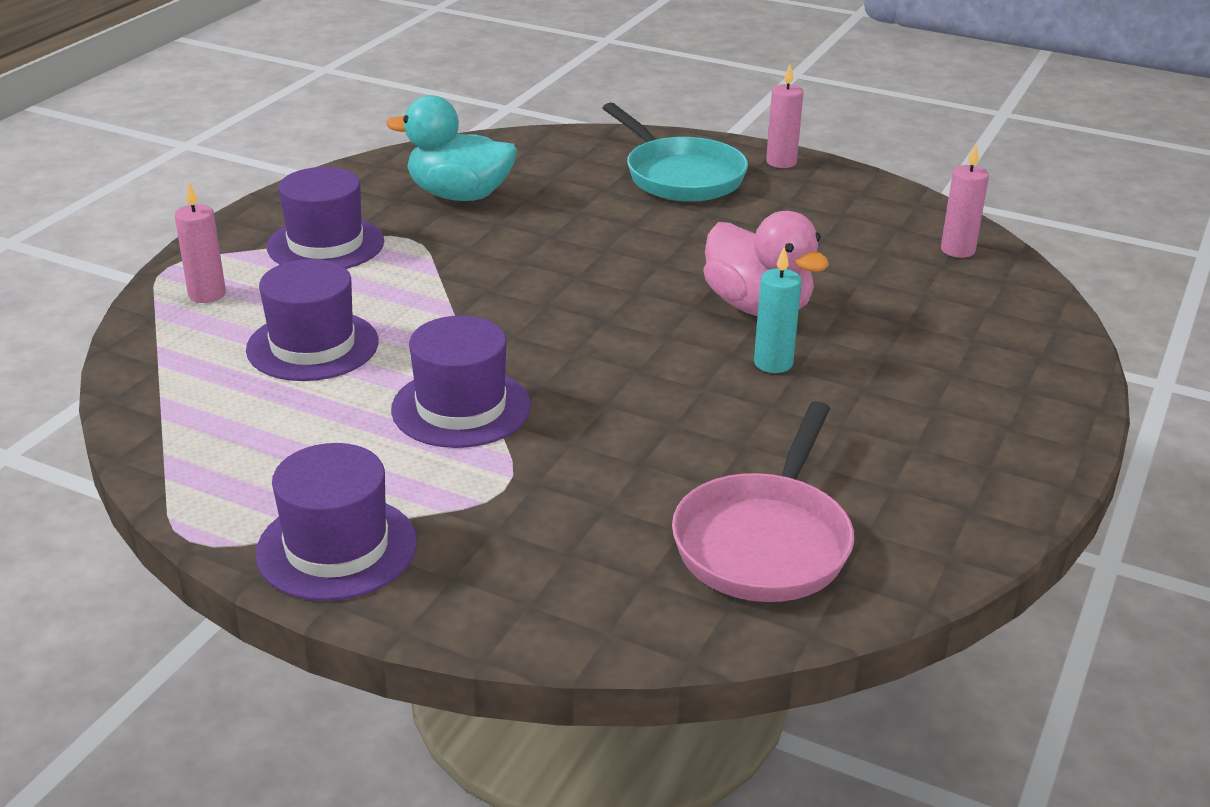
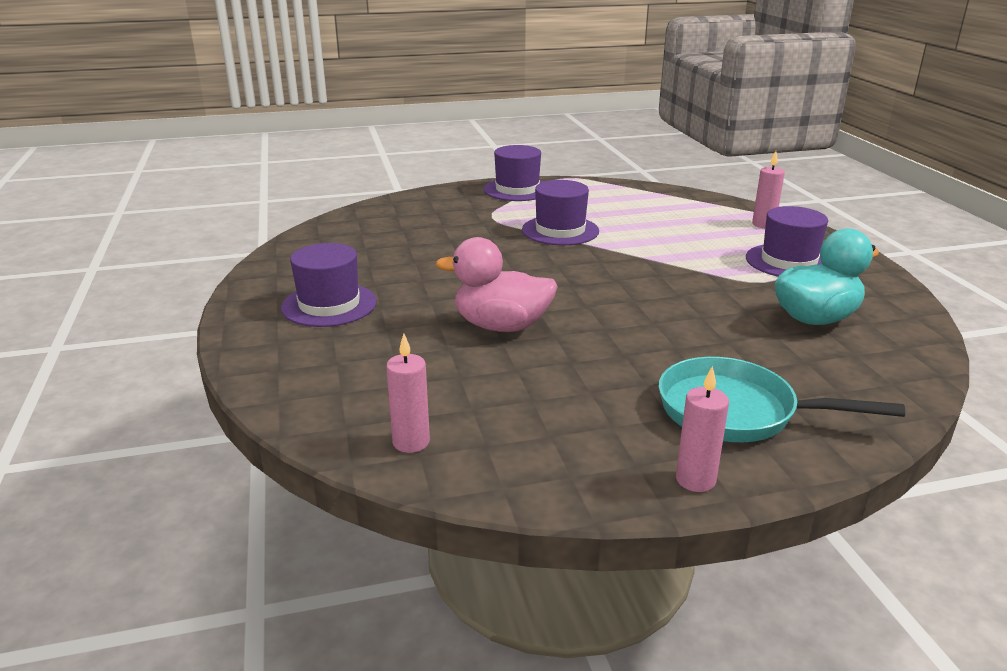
camera: 140 degrees right, 5 degrees down
(312, 346) = (669, 226): purple hat -> purple hat (329, 305)
(765, 542) = (363, 237): pink pan -> none
(773, 363) = (448, 299): turquoise candle -> none

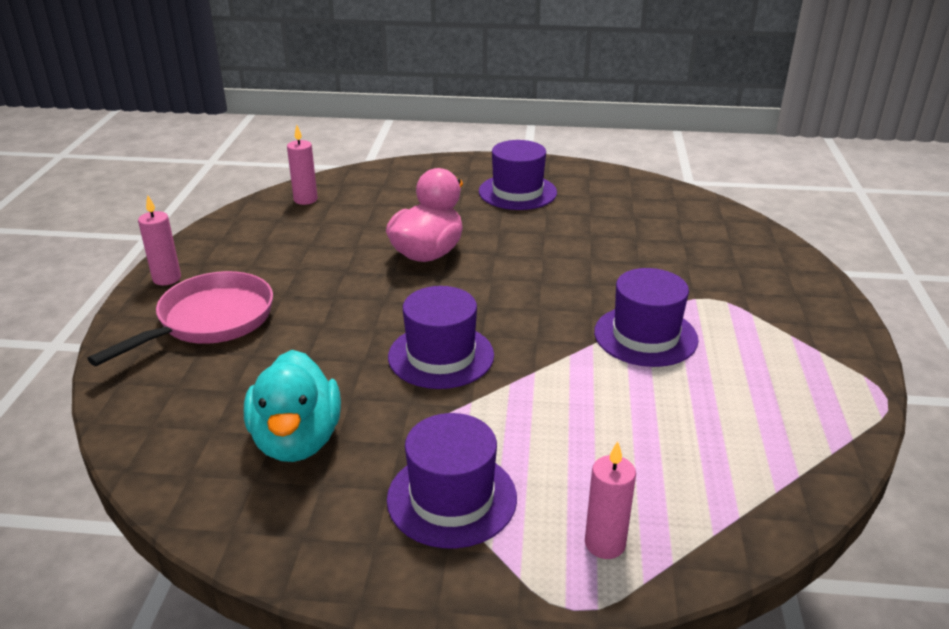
camera: 110 degrees right, 5 degrees up
(517, 189) = (822, 339): purple hat -> purple hat (441, 356)
(735, 411) = (210, 321): turquoise pan -> pink pan

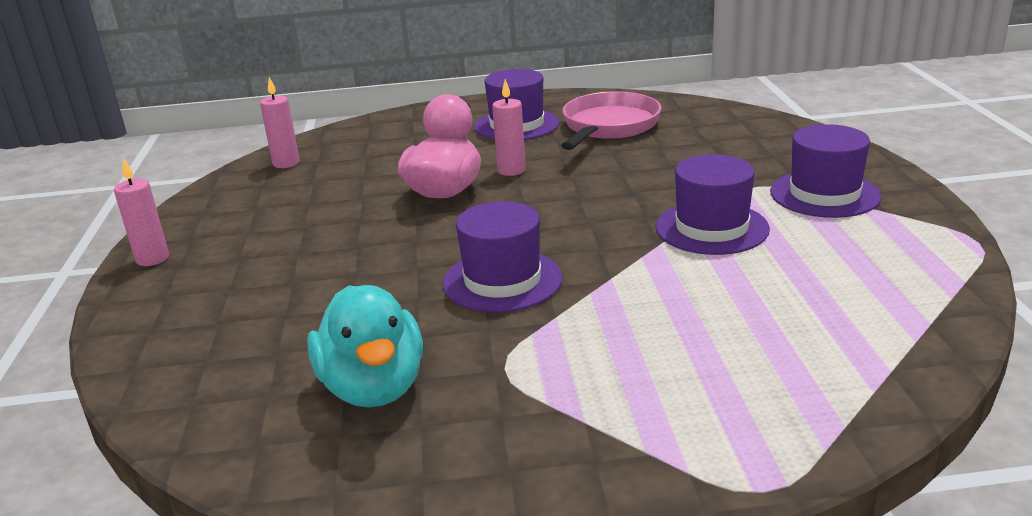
camera: 10 degrees left, 5 degrees down
(210, 321) = (221, 291): pink pan -> pink pan (608, 127)
(452, 498) = (577, 411): purple hat -> purple hat (824, 194)
(605, 544) = (765, 422): pink candle -> pink candle (511, 170)

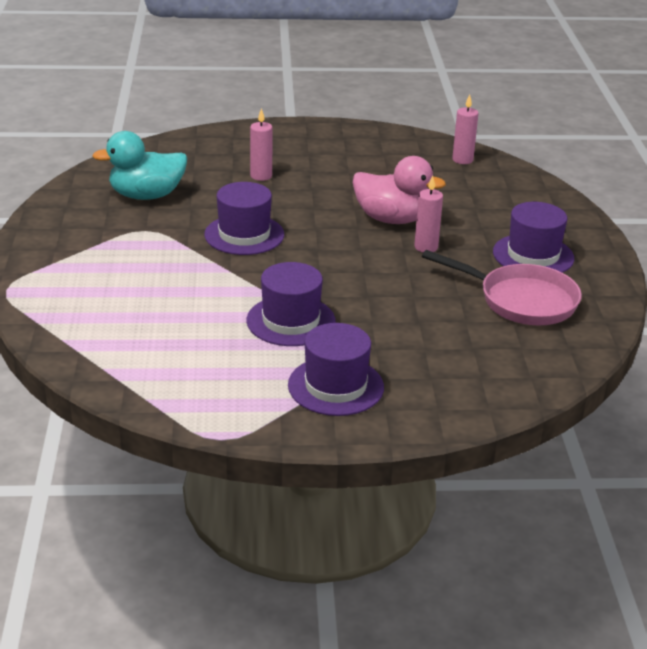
camera: 90 degrees right, 5 degrees up
(152, 259) = (318, 129): pink candle -> pink candle (261, 176)

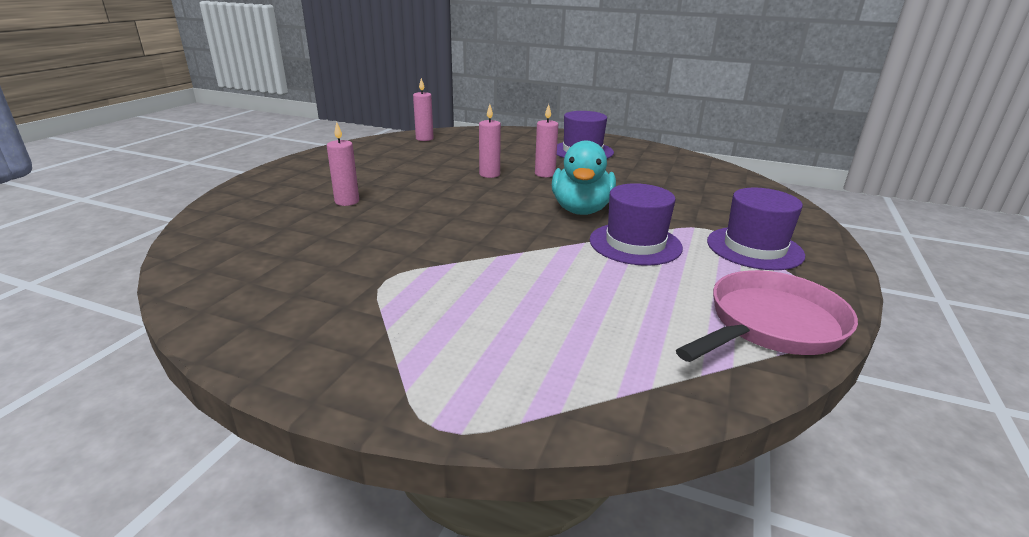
camera: 65 degrees left, 5 degrees down
(146, 195) = (302, 263): turquoise duck -> turquoise duck (581, 210)
(244, 235) = (454, 231): purple hat -> none
(392, 219) = (489, 174): pink duck -> pink candle
(521, 300) = (642, 166): pink pan -> pink pan (770, 325)

